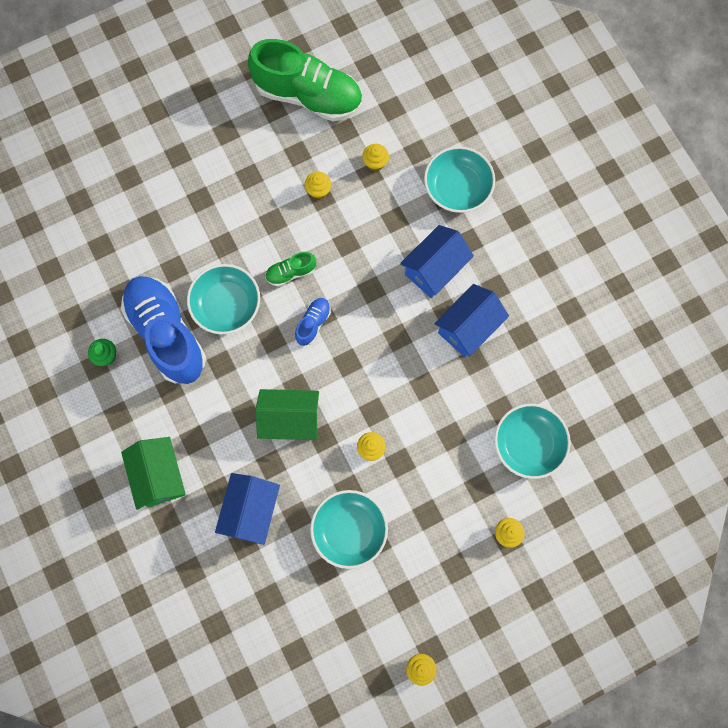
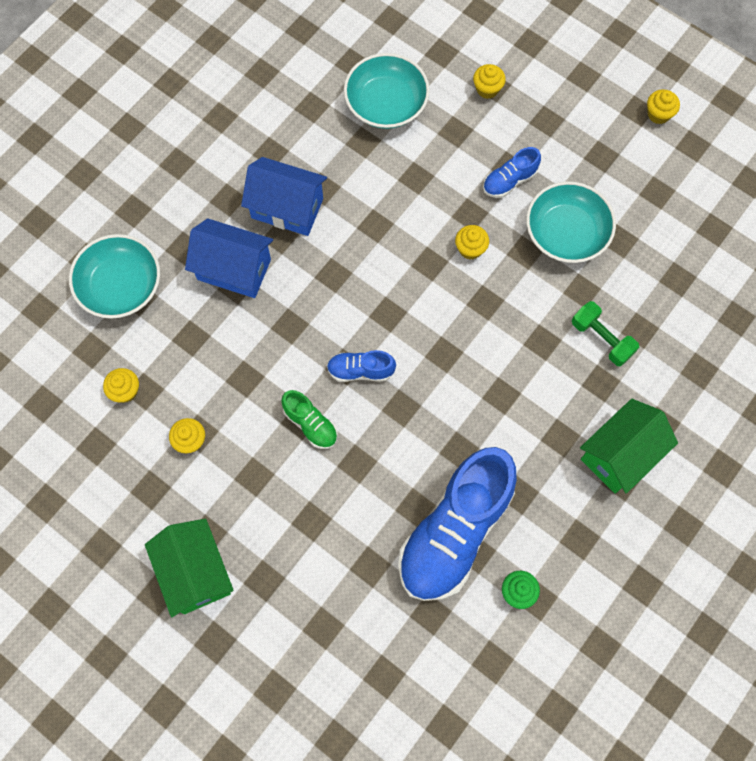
camera: 115 degrees left, 5 degrees down
(226, 305) = (385, 479): turquoise bowl -> none
(251, 510) = (601, 339): blue house -> green dumbbell
(290, 419) = (482, 344): green house -> green house (195, 572)
(308, 95) = (63, 513): green shoe -> none
(415, 508) = (509, 181): none -> blue shoe

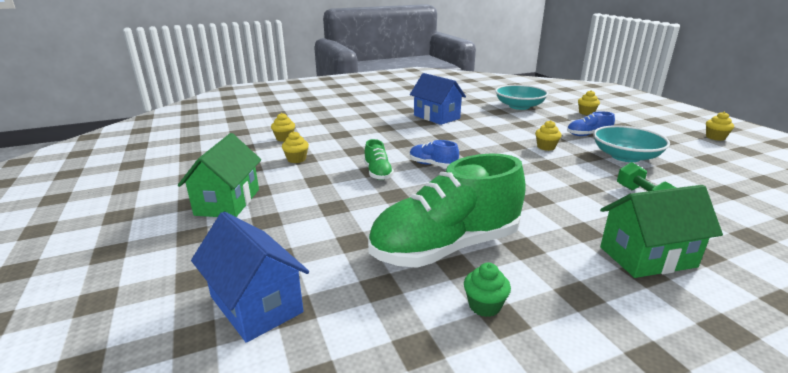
camera: 30 degrees right, 45 degrees down
(121, 286) = (324, 116): turquoise bowl -> none
(234, 269) = (388, 124): blue house -> blue house (256, 304)
(455, 532) = (445, 248): blue shoe -> green shoe

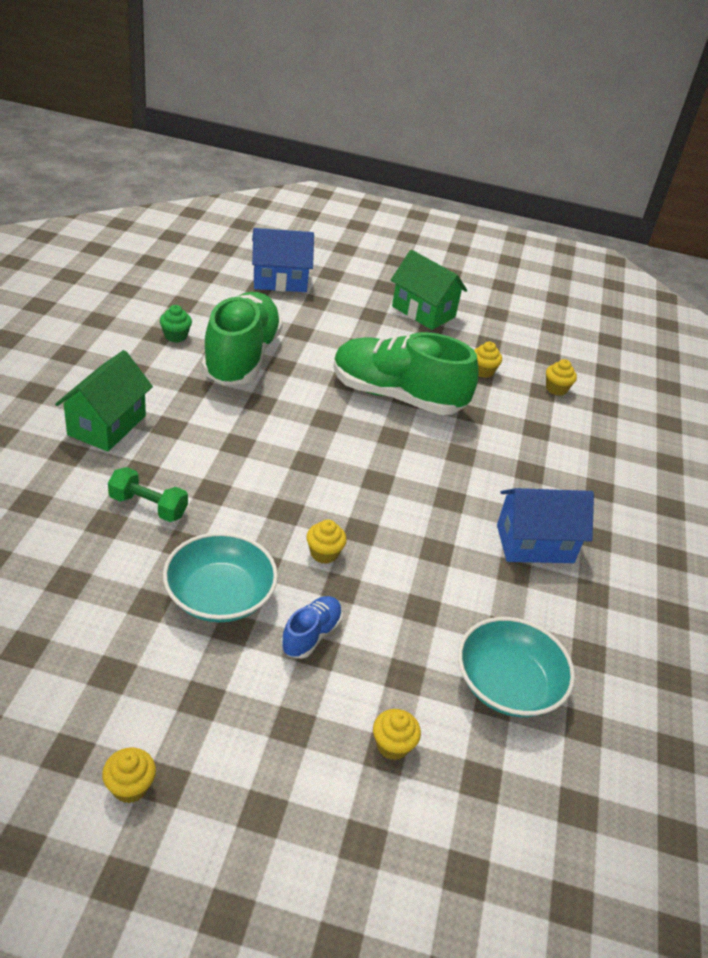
camera: 120 degrees right, 15 degrees up
(378, 173) = (397, 396): green shoe -> green shoe, size x2.27
(432, 165) = (377, 436): blue shoe -> none

